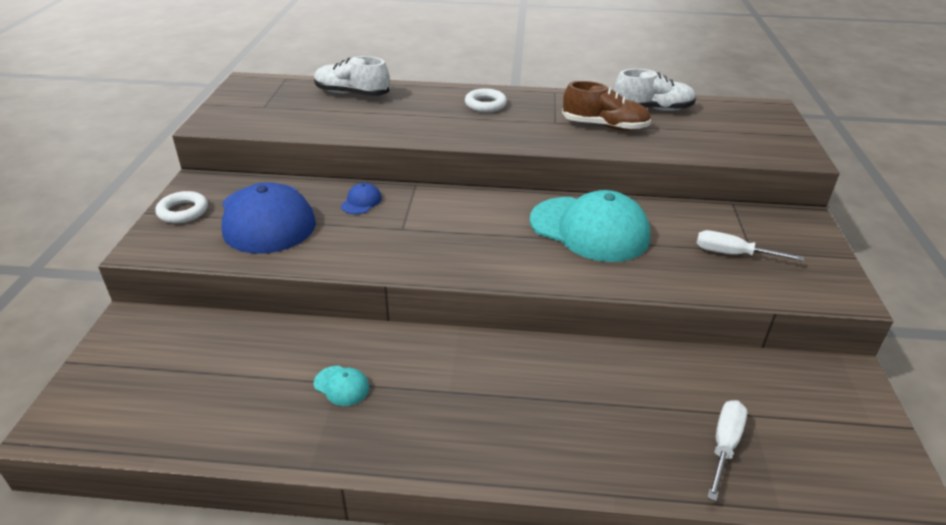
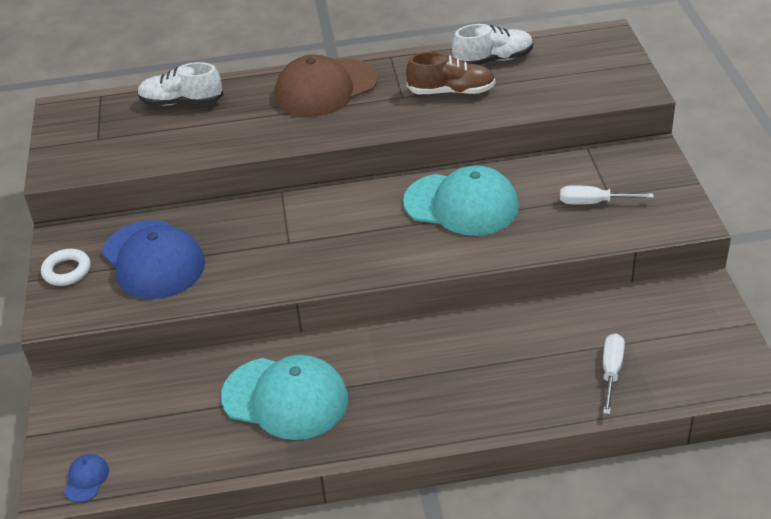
camera: 10 degrees left, 5 degrees up
(341, 386) = (285, 398): turquoise cap -> turquoise cap, size x2.49
(361, 202) = (236, 222): blue cap -> blue cap (86, 479)
(485, 104) = (325, 88): white ring -> brown cap

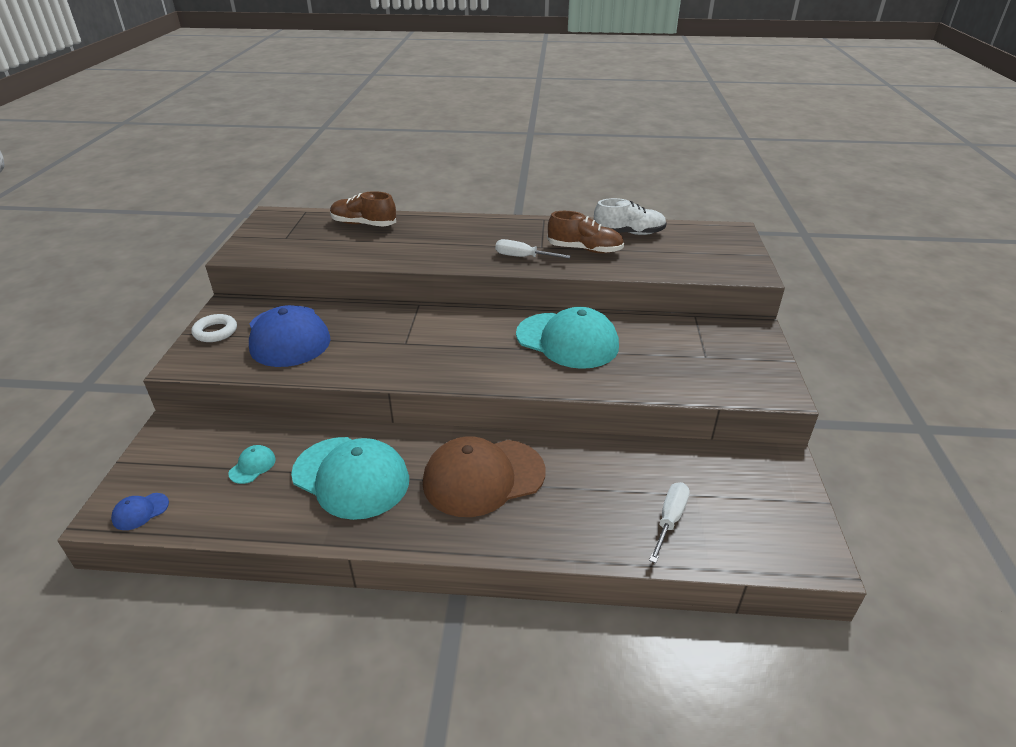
camera: 10 degrees right, 5 degrees down
(86, 479) = (140, 511): blue cap -> blue cap turned 150 degrees counterclockwise
(176, 409) = (252, 466): none -> turquoise cap
(181, 102) = (363, 224): white shoe -> brown shoe
(325, 88) = (481, 232): brown cap -> brown cap (483, 477)
(592, 202) = (688, 360): white screwdriver -> white screwdriver (522, 257)

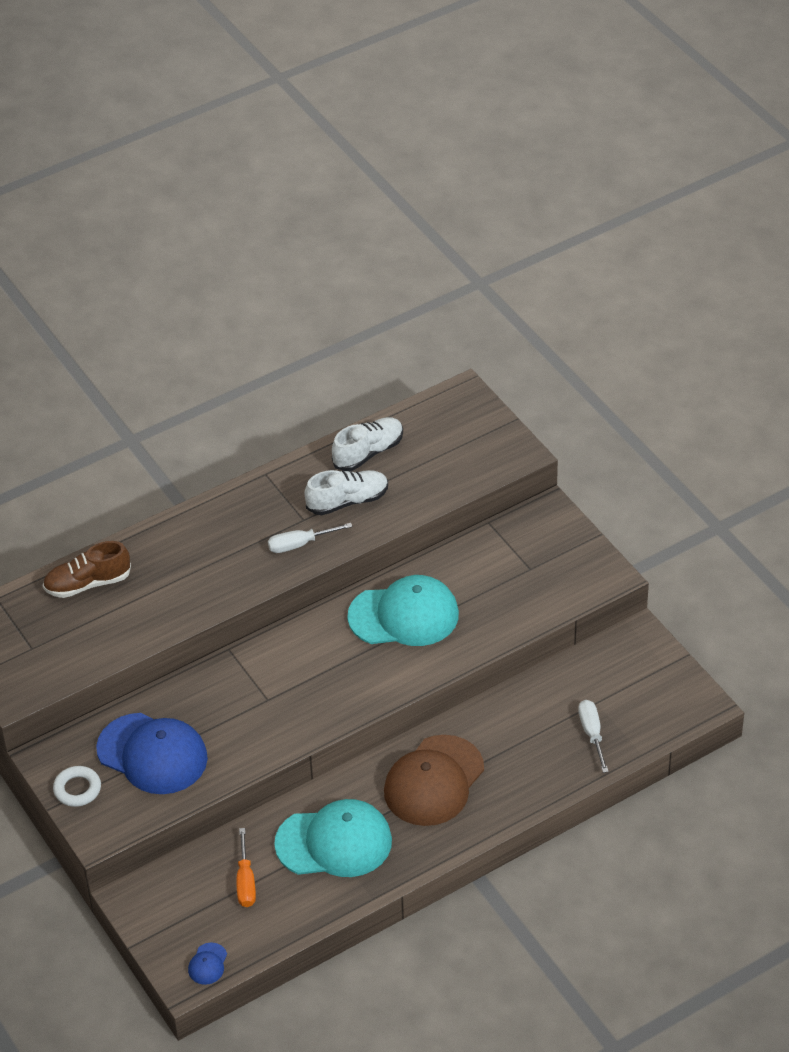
camera: 35 degrees left, 10 degrees up
(252, 466) = (245, 882): turquoise cap -> orange screwdriver
(584, 249) = (347, 501): brown shoe -> white shoe

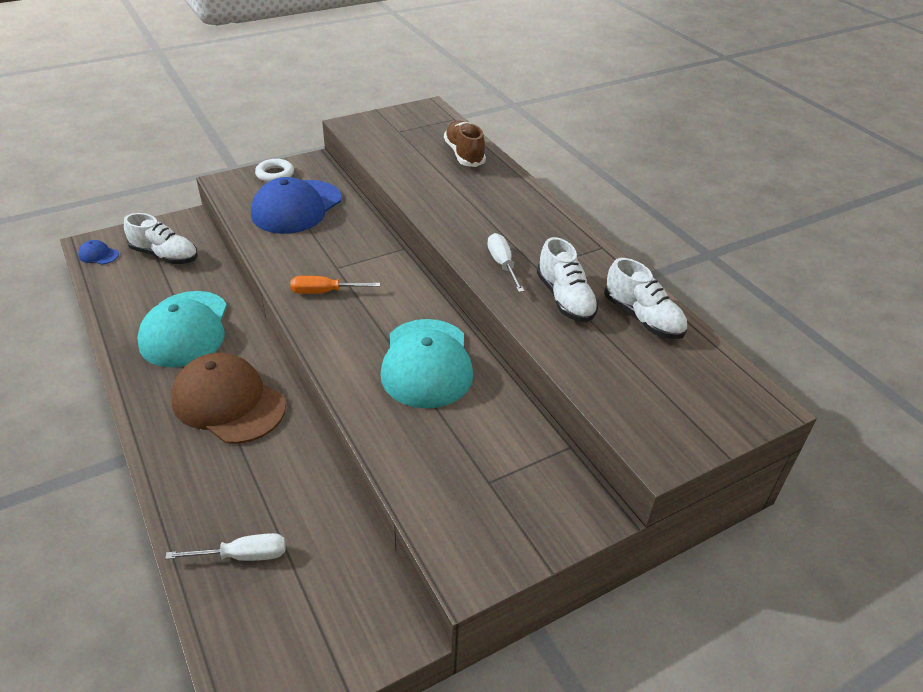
camera: 90 degrees right, 5 degrees down
(205, 898) = (165, 255): none -> white shoe
(245, 882) = (169, 277): orange screwdriver -> orange screwdriver (324, 292)

